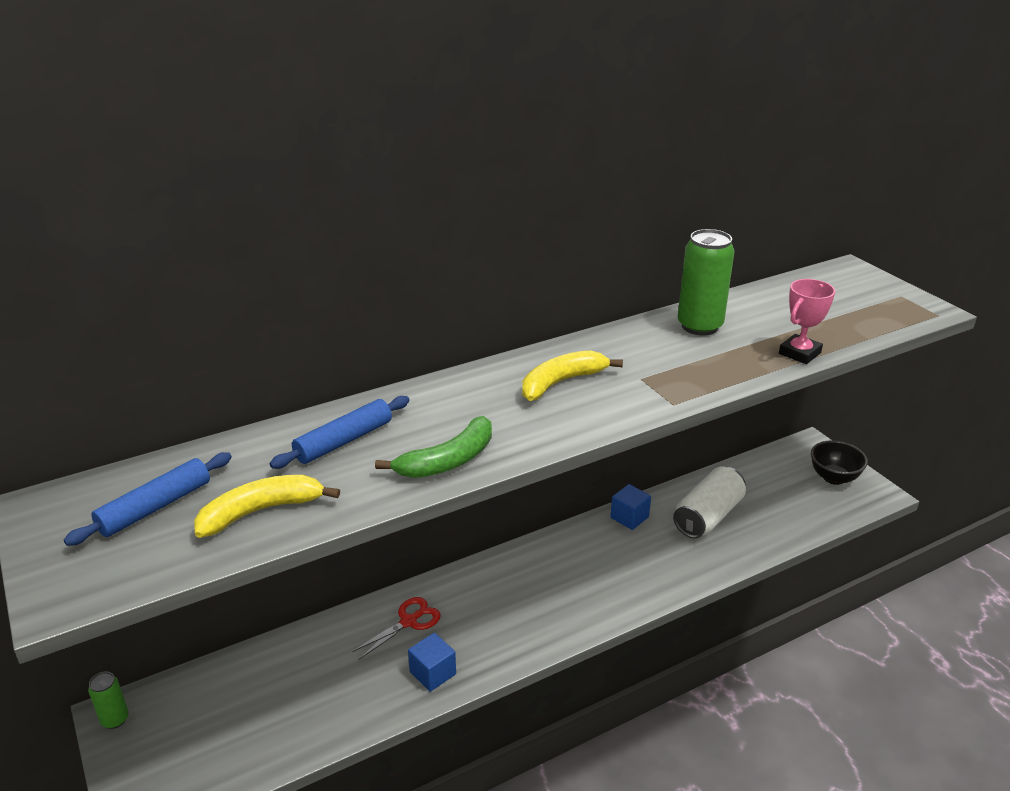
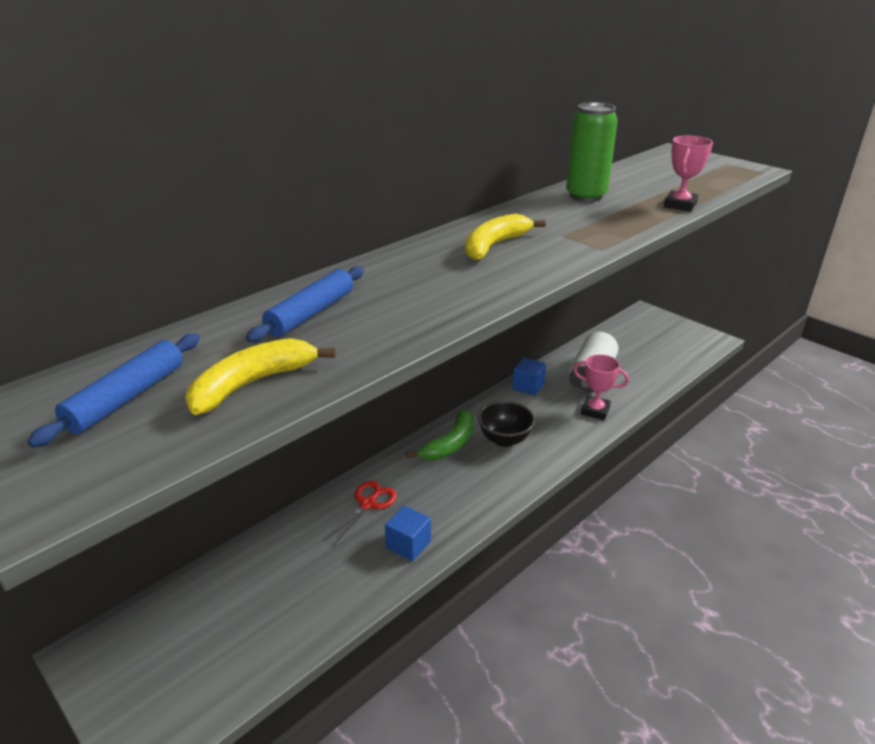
camera: 15 degrees left, 0 degrees up
(115, 719) = (89, 657): green can -> none
(448, 461) = (426, 316): green banana -> green banana (450, 444)
(692, 560) = (595, 411): none -> pink trophy
(834, 478) = (674, 333): black bowl -> black bowl (504, 439)

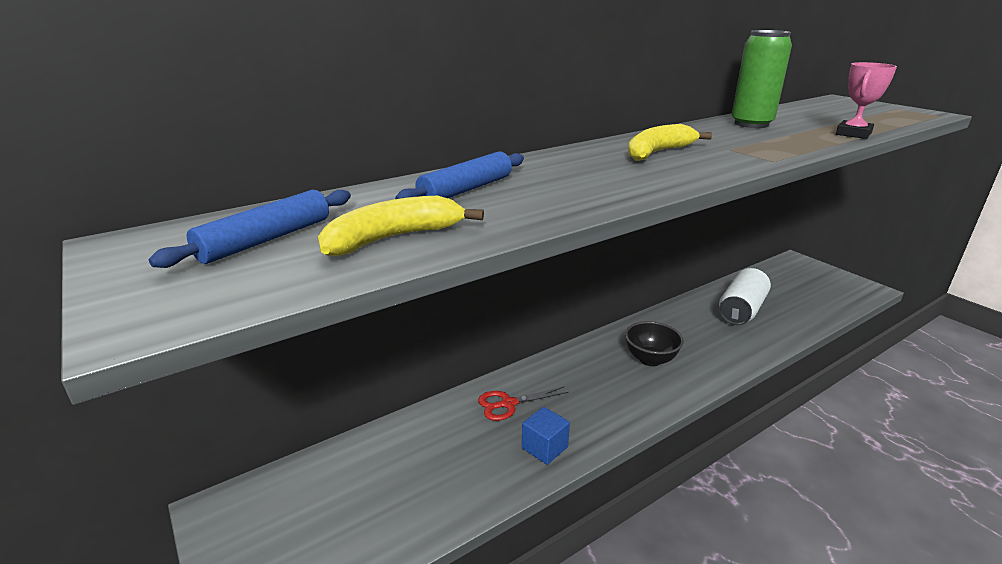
camera: 10 degrees right, 5 degrees down
(368, 504) = (508, 404): red scissors -> red scissors turned 150 degrees counterclockwise
(450, 444) = (595, 358): green banana -> none
(528, 386) = (676, 314): blue cube -> none
(595, 411) = (745, 342): pink trophy -> none

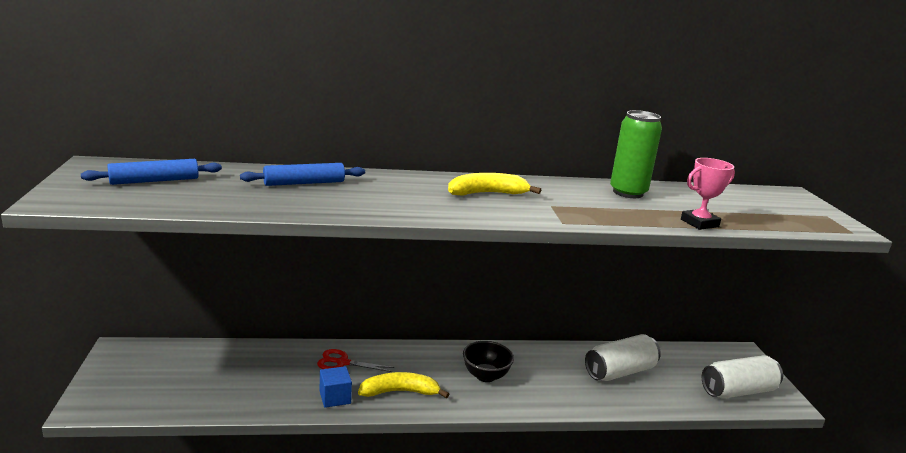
camera: 25 degrees right, 5 degrees down
(394, 238) = (214, 198): yellow banana -> yellow banana (400, 392)
(831, 293) = (738, 391): none -> white can

